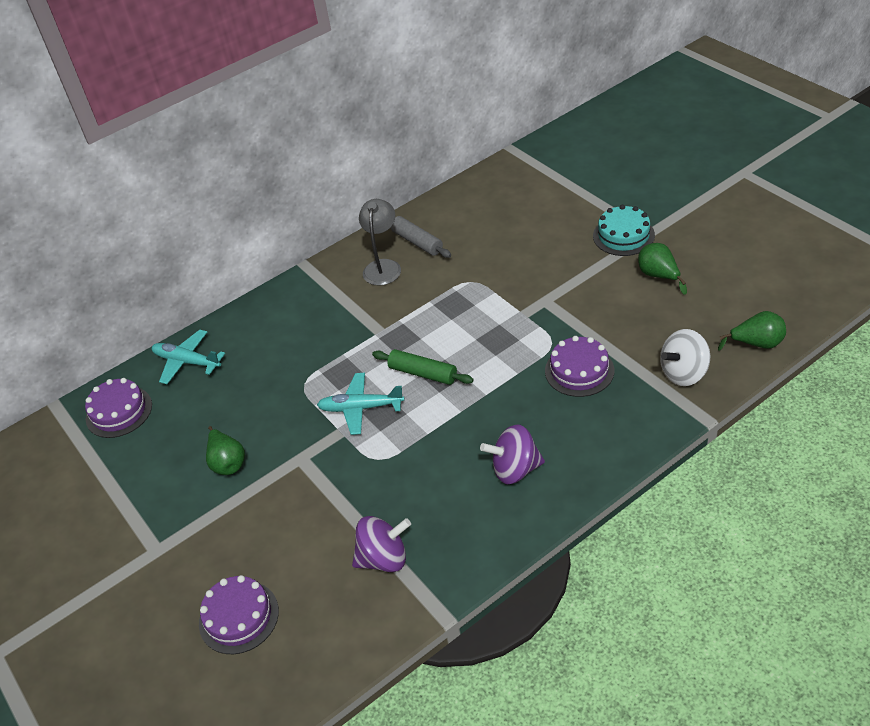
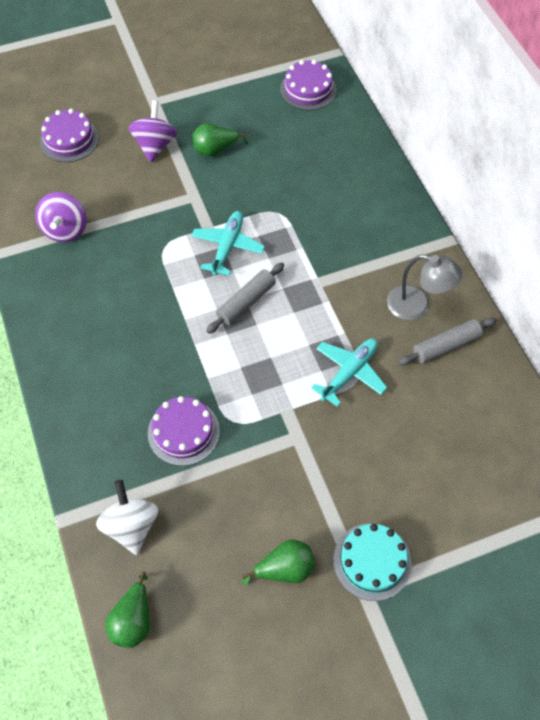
camera: 100 degrees right, 15 degrees up
(187, 362) = (347, 136): turquoise plane -> turquoise plane (349, 373)
(423, 373) = (246, 302): green rolling pin -> grey rolling pin
(515, 469) = (98, 340): purple spinning top -> purple spinning top (155, 145)

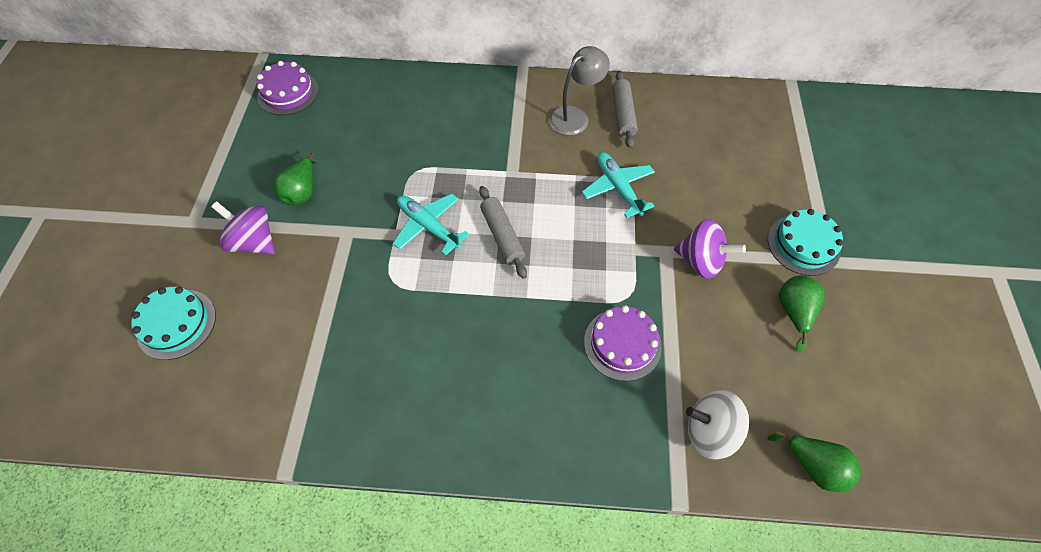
camera: 65 degrees left, 0 degrees up
(65, 230) = (305, 372): purple spinning top -> purple spinning top (700, 261)
(69, 140) = (176, 324): purple cake -> turquoise cake

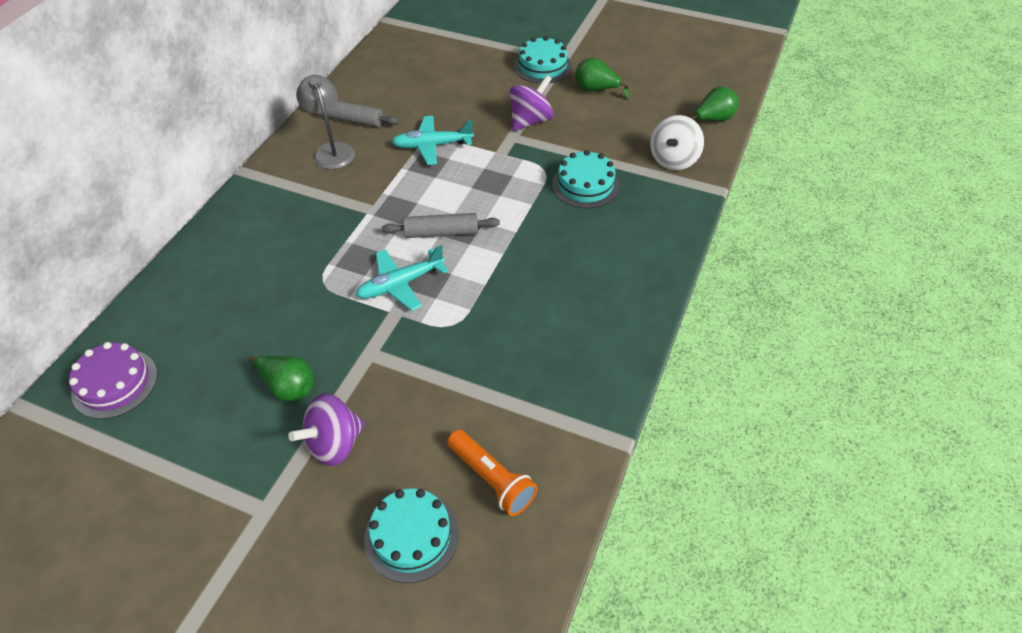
camera: 70 degrees left, 10 degrees down
(233, 366) = (492, 479): none -> orange flashlight
(622, 344) = (585, 185): purple cake -> turquoise cake

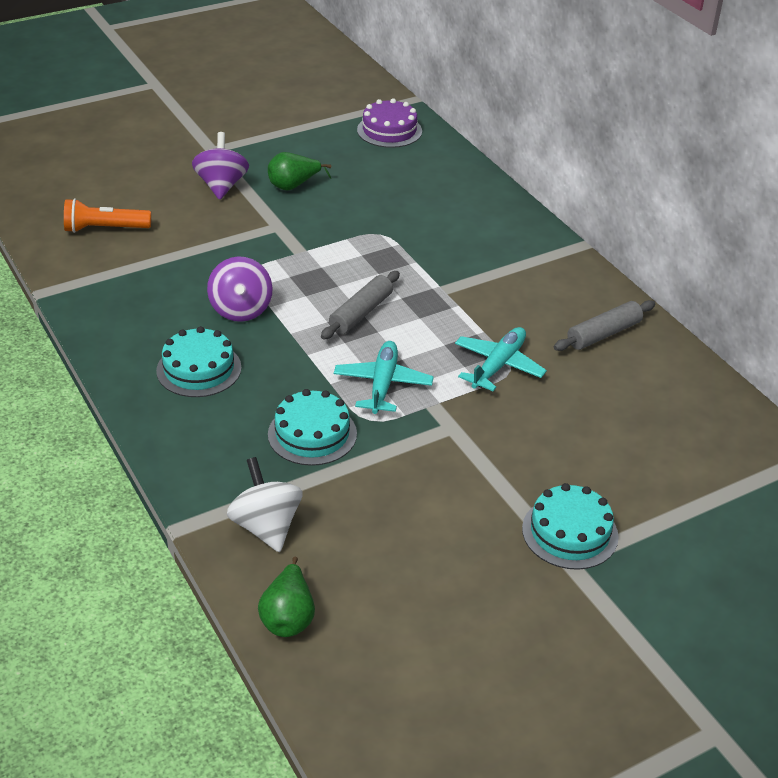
camera: 125 degrees right, 10 degrees down
(332, 150) = (561, 302): grey lamp -> none
(400, 284) = (327, 266): turquoise plane -> turquoise plane (382, 384)
(411, 536) = (117, 187): turquoise cake -> turquoise cake (199, 369)
(530, 121) = (464, 456): purple spinning top -> purple spinning top (241, 310)
(596, 90) = (466, 549): green pear -> none

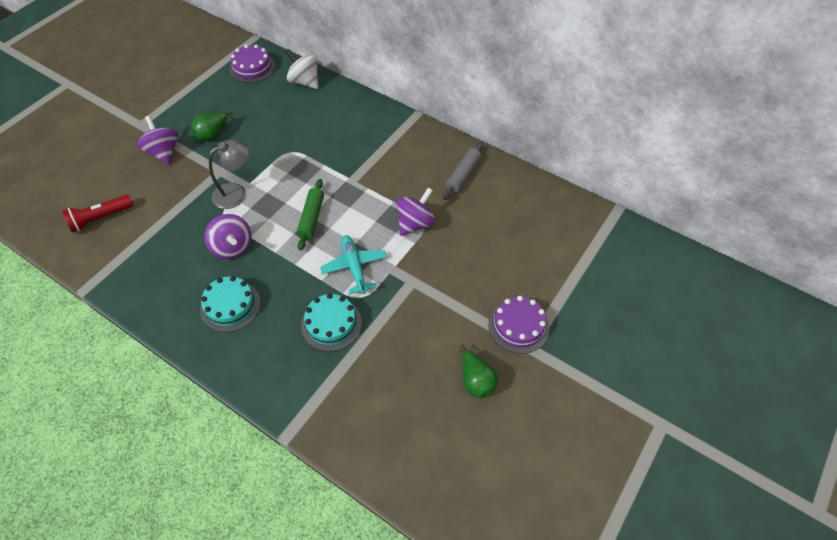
camera: 25 degrees left, 15 degrees up
(105, 229) = (100, 218): orange flashlight -> red flashlight
(266, 527) = (341, 407): white spinning top -> white spinning top (304, 82)
(282, 255) = (236, 193): none -> grey lamp
(288, 617) = (391, 467): green pear -> green pear (476, 381)
(361, 313) = (311, 218): grey rolling pin -> green rolling pin
(498, 365) = (415, 223): turquoise plane -> purple spinning top
(570, 532) = (518, 326): turquoise cake -> purple cake

